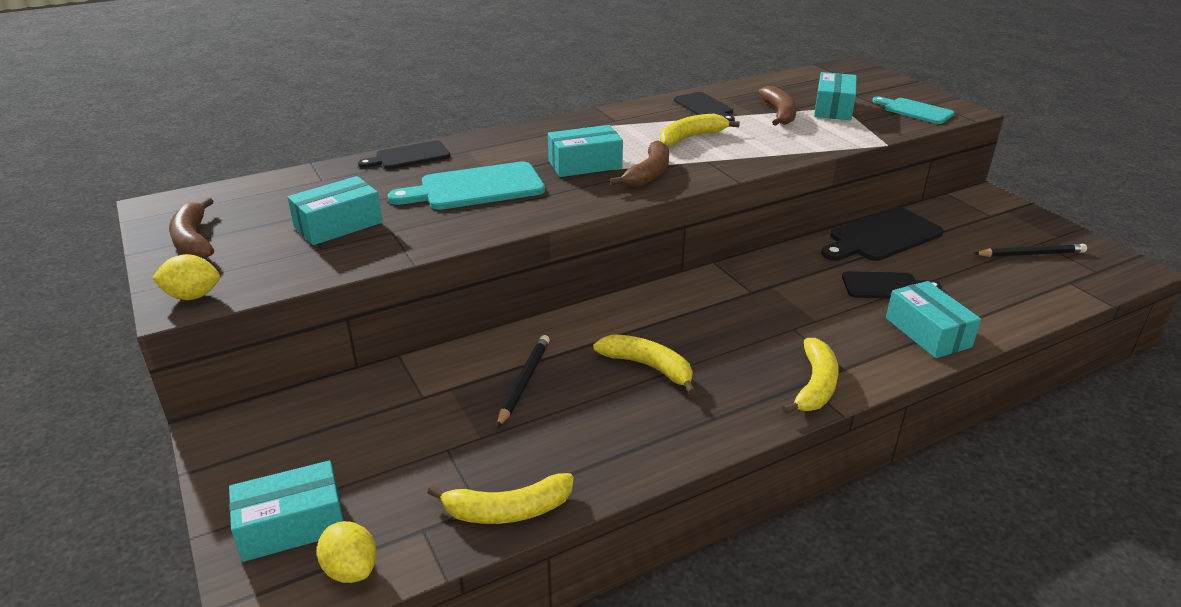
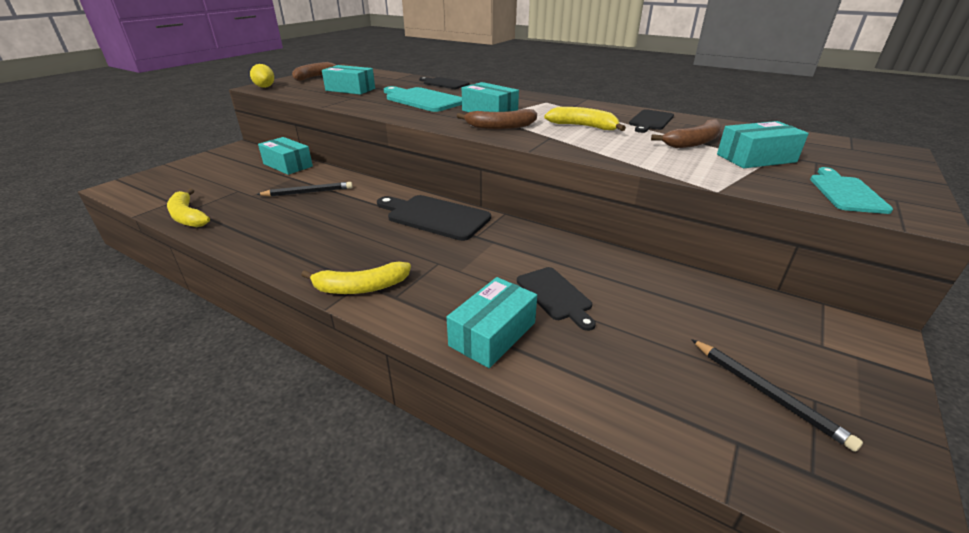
camera: 60 degrees right, 0 degrees up
(292, 525) = (173, 177): turquoise box -> turquoise box (288, 165)
(351, 569) = (141, 195): yellow lemon -> none
(648, 367) = (345, 221): yellow banana -> none
(882, 236) = (652, 278): black cutting board -> black cutting board (434, 217)

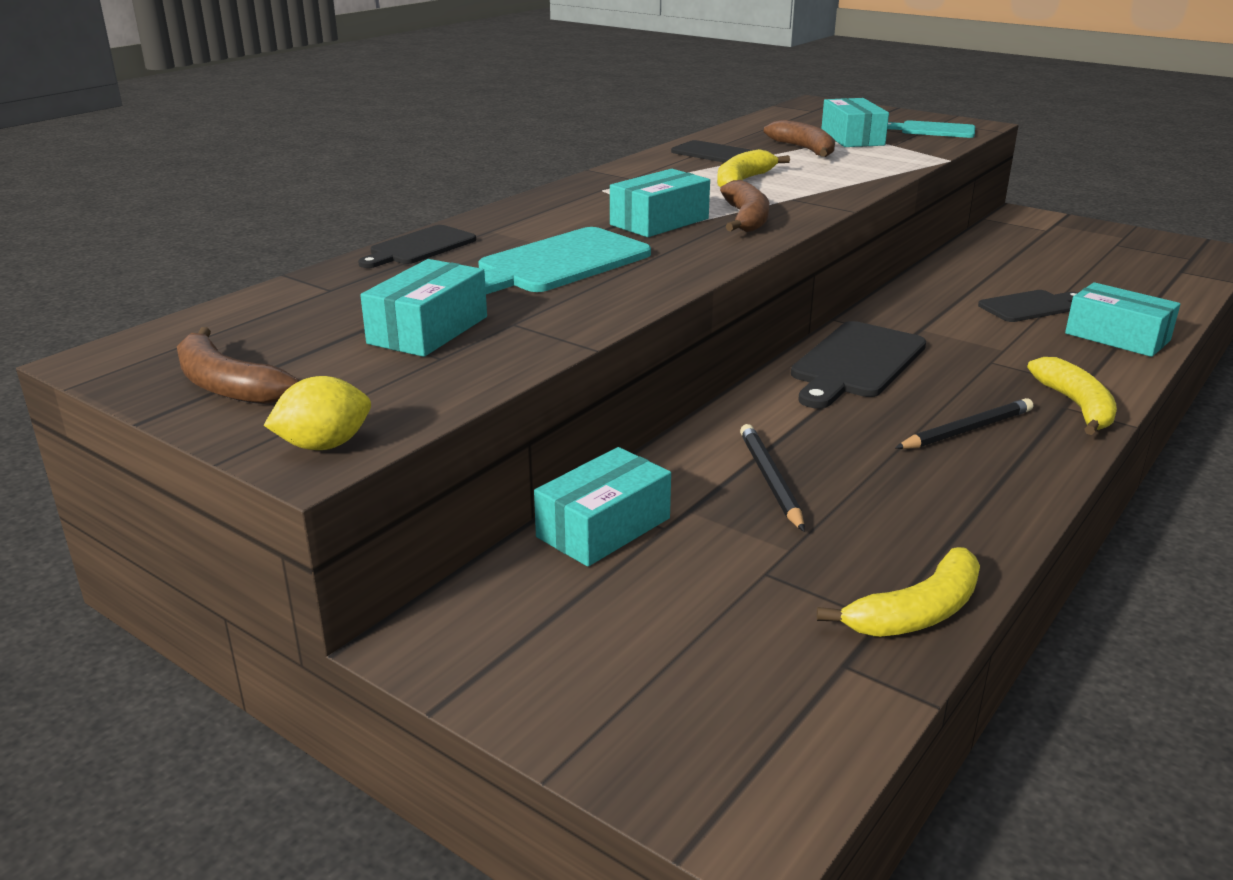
camera: 85 degrees left, 5 degrees down
(767, 394) = (1121, 255): black pencil -> black pencil (967, 430)

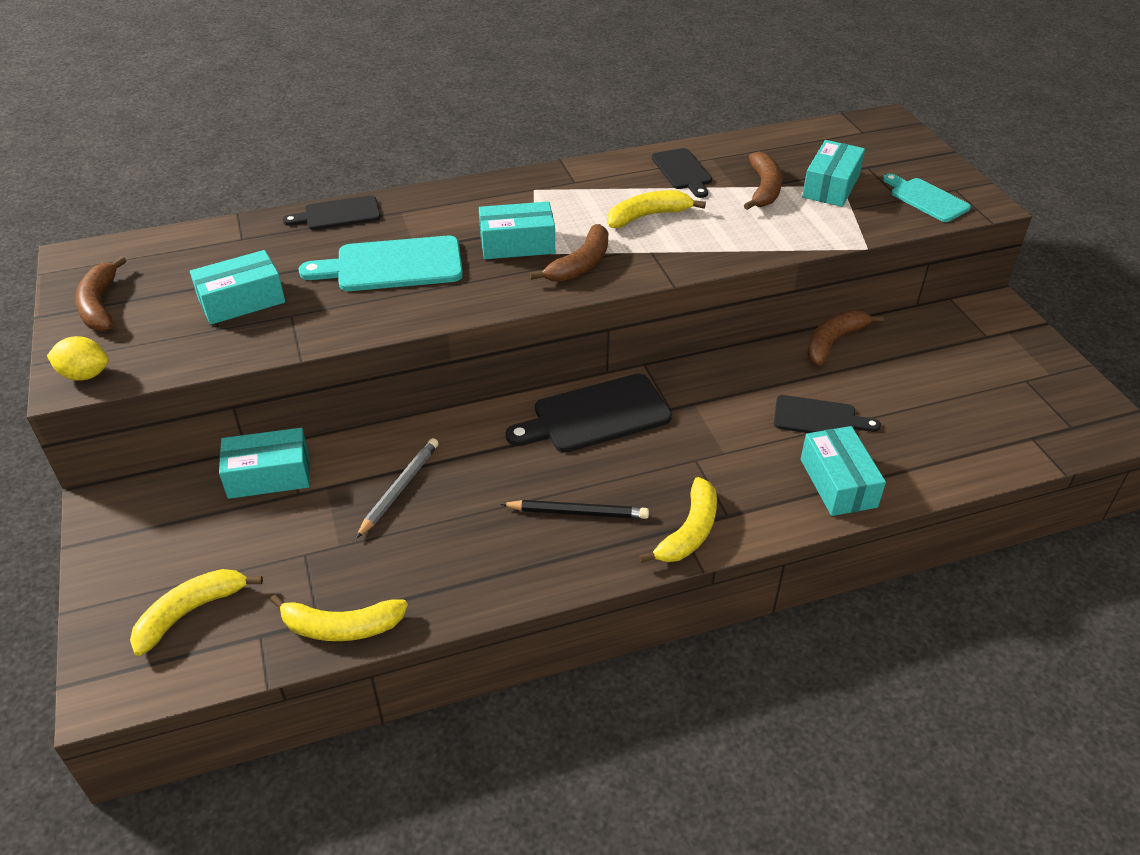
camera: 35 degrees right, 15 degrees up
(724, 687) = (190, 612): none -> yellow banana
(770, 480) = (400, 488): black pencil -> grey pencil
(953, 262) = (833, 342): none -> brown banana

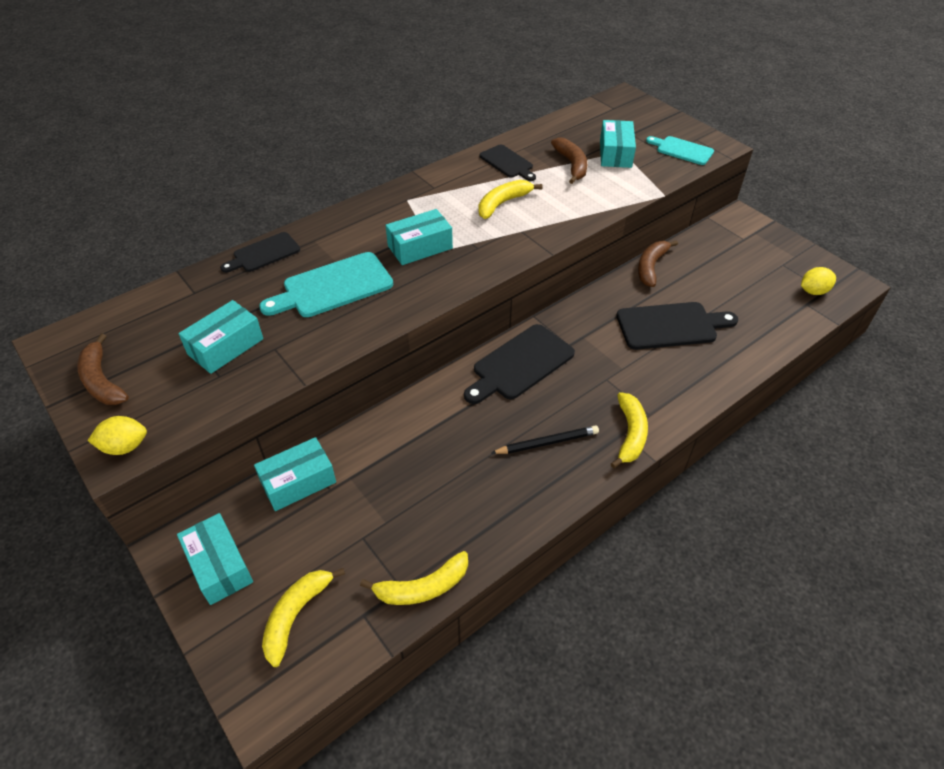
camera: 20 degrees left, 5 degrees up
(400, 488) = (407, 462): grey pencil -> none
(580, 264) = (476, 253): brown banana -> none
(819, 418) = (671, 325): black cutting board -> black cutting board, size x1.59
(838, 483) = (707, 370): turquoise box -> turquoise box (219, 566)
(1052, 424) = (813, 291): none -> yellow lemon

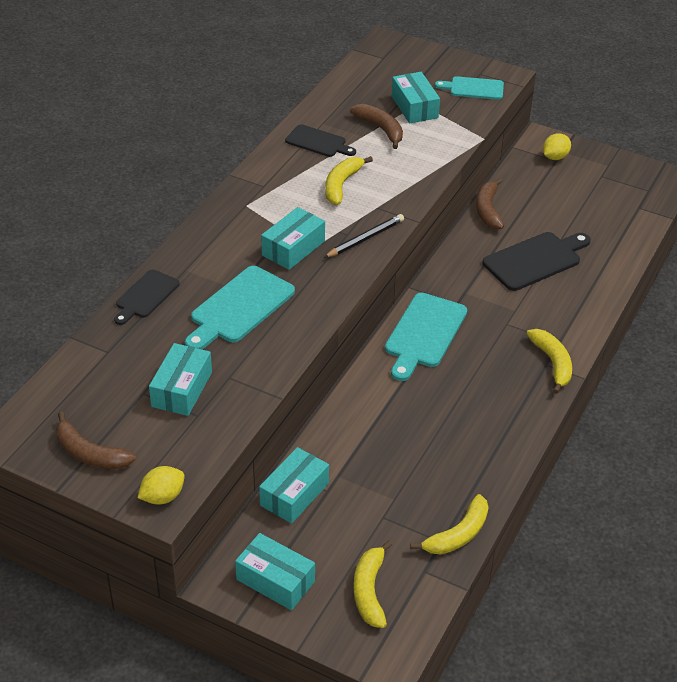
camera: 25 degrees left, 5 degrees down
(520, 364) = (424, 334): black cutting board -> turquoise cutting board
(547, 443) = (489, 392): black pencil -> black pencil (365, 238)
(813, 291) = (639, 194): yellow lemon -> yellow lemon (555, 157)

